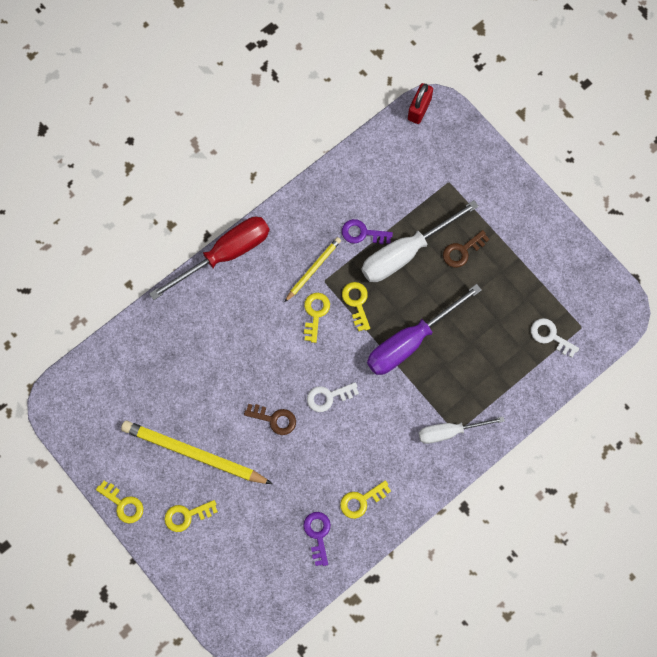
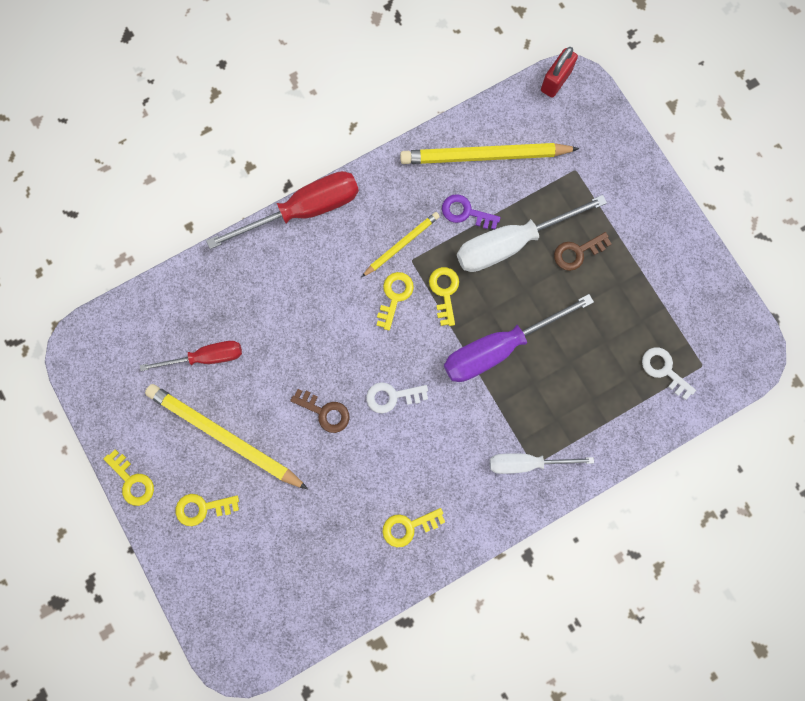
camera: 10 degrees right, 5 degrees up
(165, 391) = (206, 357): none -> red screwdriver
(318, 534) = (350, 558): purple key -> none
(370, 183) = (484, 156): none -> yellow pencil

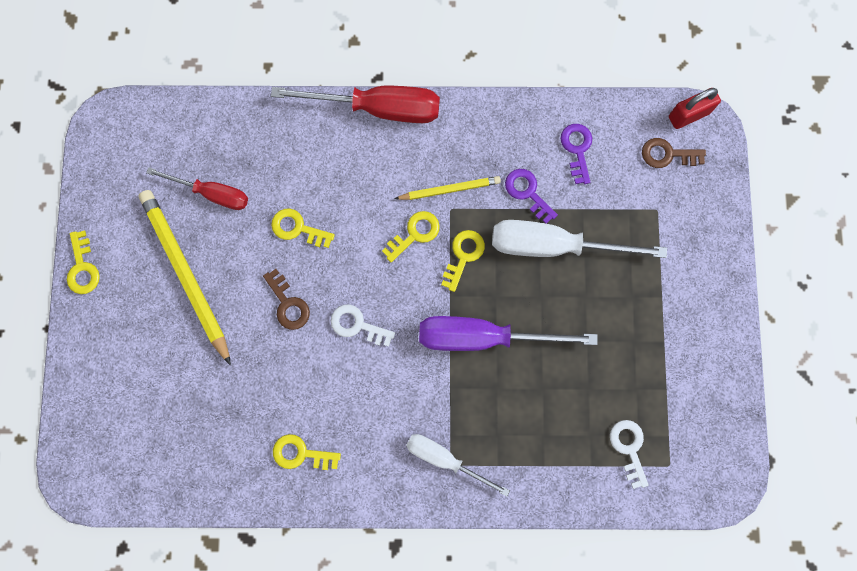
camera: 30 degrees right, 0 degrees up
(202, 508) = (129, 328): yellow key -> yellow key (298, 228)
(484, 156) = (577, 149): yellow pencil -> purple key
(577, 252) = (612, 289): brown key -> brown key (667, 154)

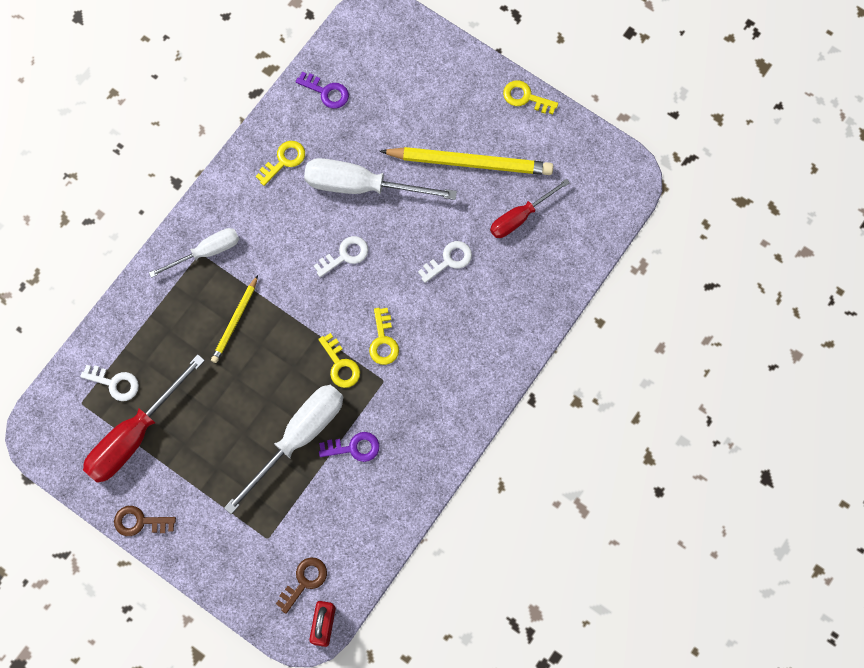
camera: 125 degrees right, 5 degrees down
(277, 359) = (361, 186): none -> white screwdriver
(288, 304) = (396, 218): brown key -> brown key (140, 522)
(298, 228) = (449, 260): yellow key -> white key
(378, 108) = (504, 381): red screwdriver -> red screwdriver (135, 435)
(449, 189) = (399, 390): yellow pencil -> yellow pencil (235, 321)
(483, 337) = (270, 337): purple screwdriver -> none
(577, 149) = (360, 512): purple key -> purple key (326, 92)

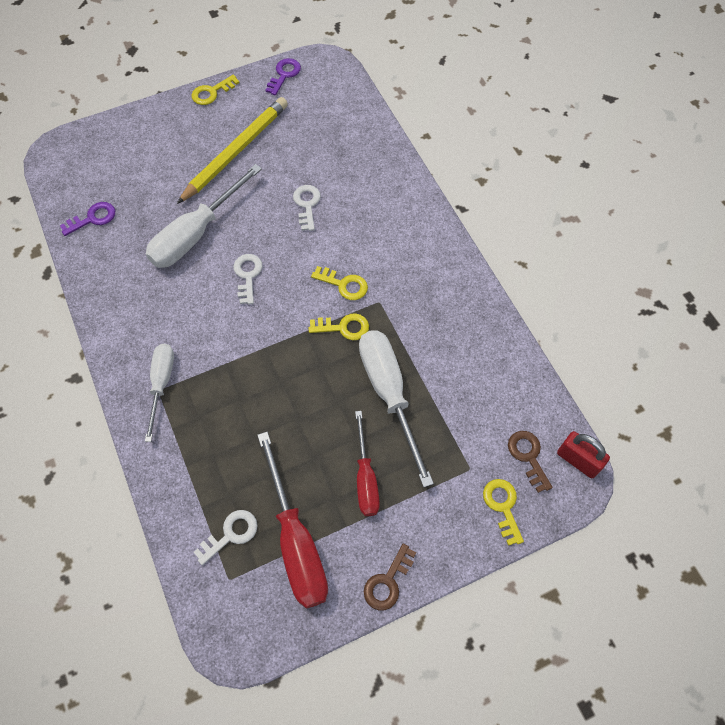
camera: 60 degrees left, 10 degrees down
(235, 321) = (244, 392): yellow pencil -> none
(284, 161) = (127, 280): yellow key -> yellow key (503, 506)
(354, 447) = (425, 354): purple key -> purple key (284, 75)
(520, 217) = (306, 142): red screwdriver -> red screwdriver (365, 478)

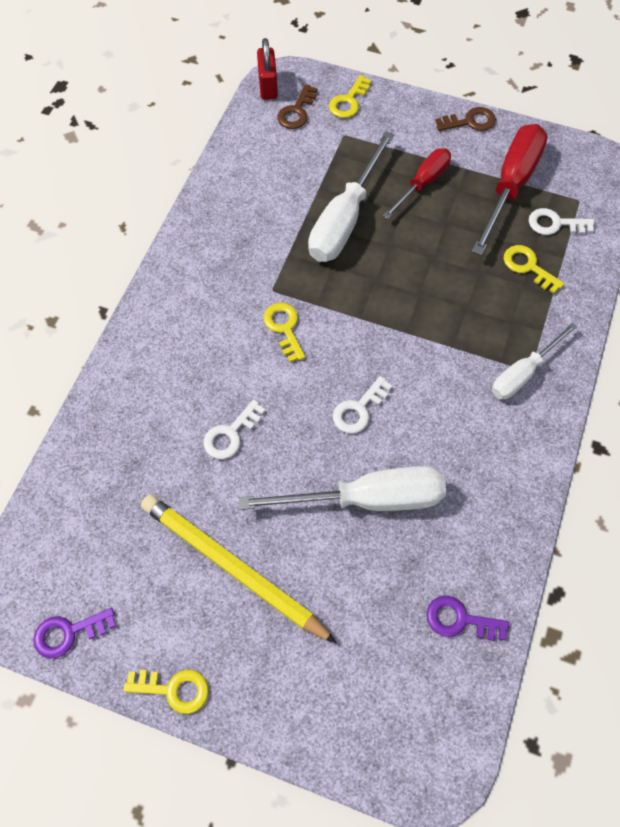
camera: 135 degrees left, 0 degrees up
(236, 152) = (233, 567): yellow pencil -> yellow pencil turned 45 degrees clockwise
(343, 327) = (324, 294): yellow key -> yellow key (528, 267)

